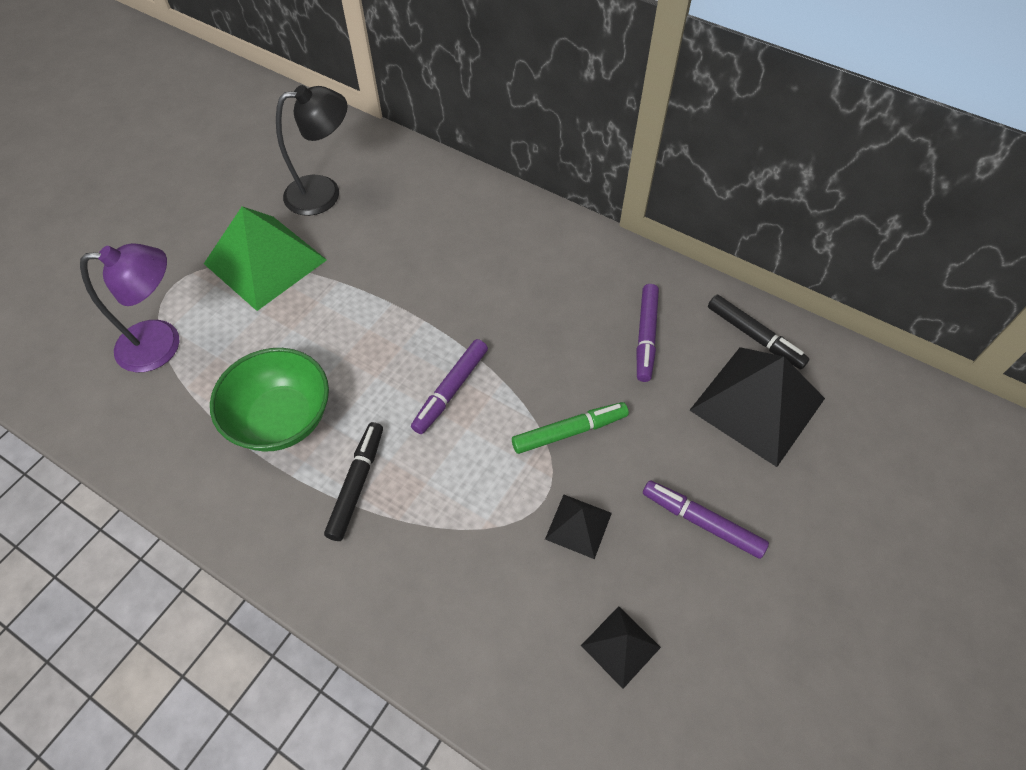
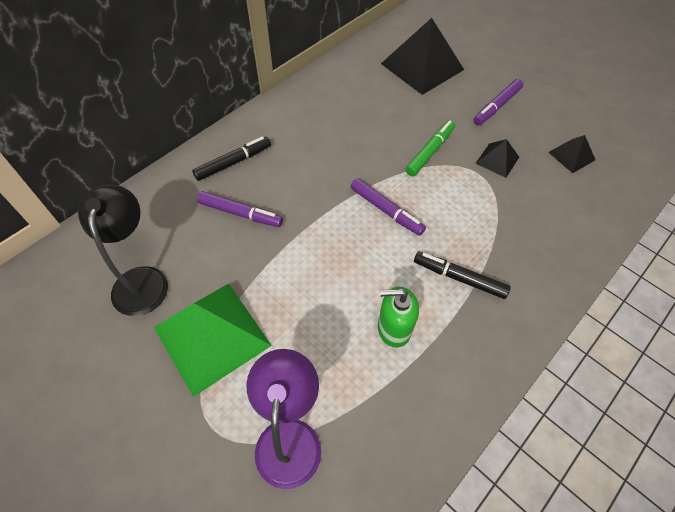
camera: 80 degrees left, 0 degrees up
(281, 418) = (394, 328): green bowl -> green soap dispenser
(569, 431) = (430, 152): green marker -> green marker turned 45 degrees clockwise
(646, 336) = (363, 101): purple marker -> purple marker (240, 213)
(754, 336) = (374, 55): black marker -> black marker (233, 162)

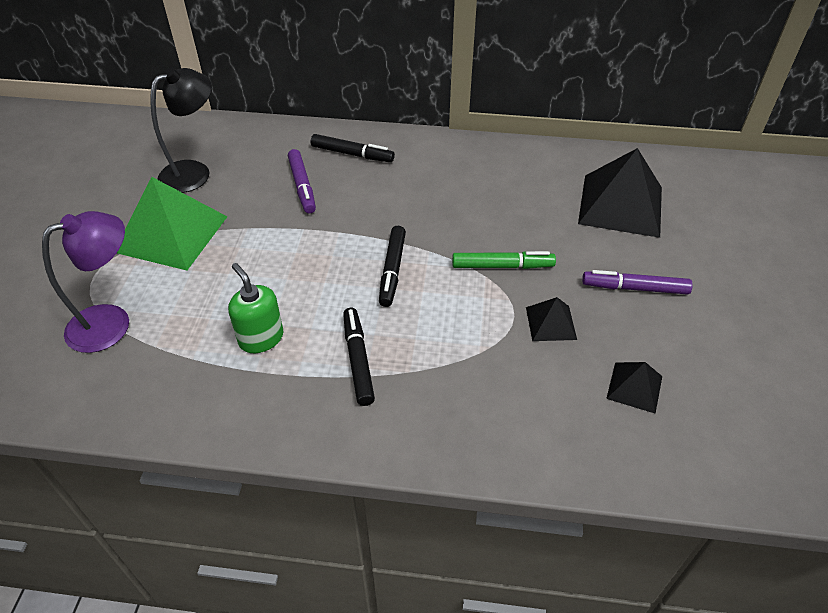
camera: 55 degrees right, 10 degrees down
(386, 210) = (392, 270): purple marker -> black marker

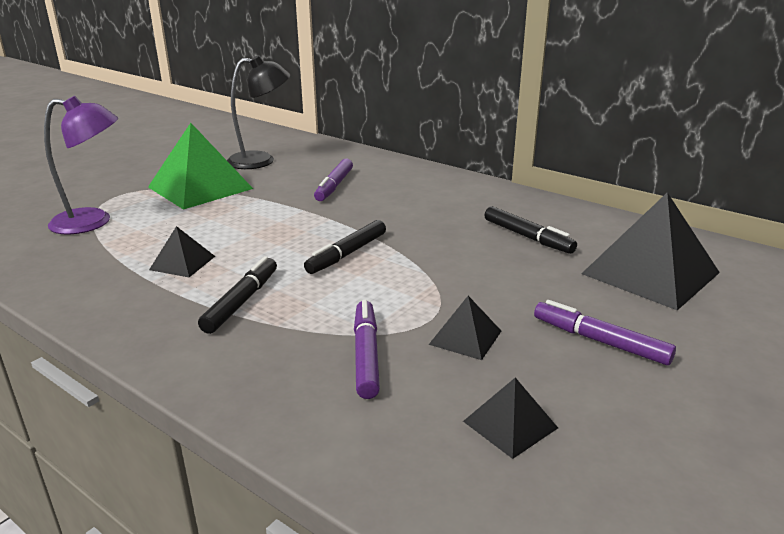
camera: 30 degrees right, 20 degrees down
(261, 338) = (182, 263): green soap dispenser -> black pyramid
(352, 154) = (400, 178): black marker -> black marker (527, 237)
(500, 371) = (366, 355): none -> purple marker
(502, 266) = (460, 281): green marker -> none

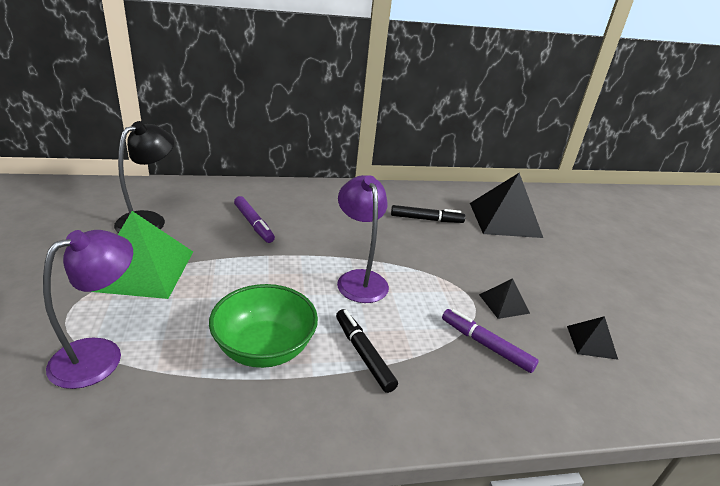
camera: 50 degrees left, 5 degrees up
(182, 263) = (264, 348): black pyramid -> green bowl
(347, 254) = (359, 279): black marker -> purple lamp
(600, 341) = (547, 272): purple marker -> none

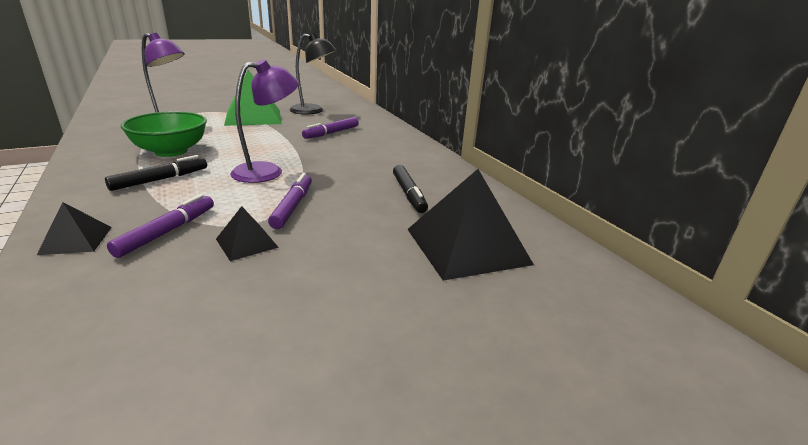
camera: 75 degrees right, 5 degrees down
(442, 275) = (293, 206): none -> purple marker
(591, 342) = (167, 311): black pyramid -> black pyramid (76, 240)

